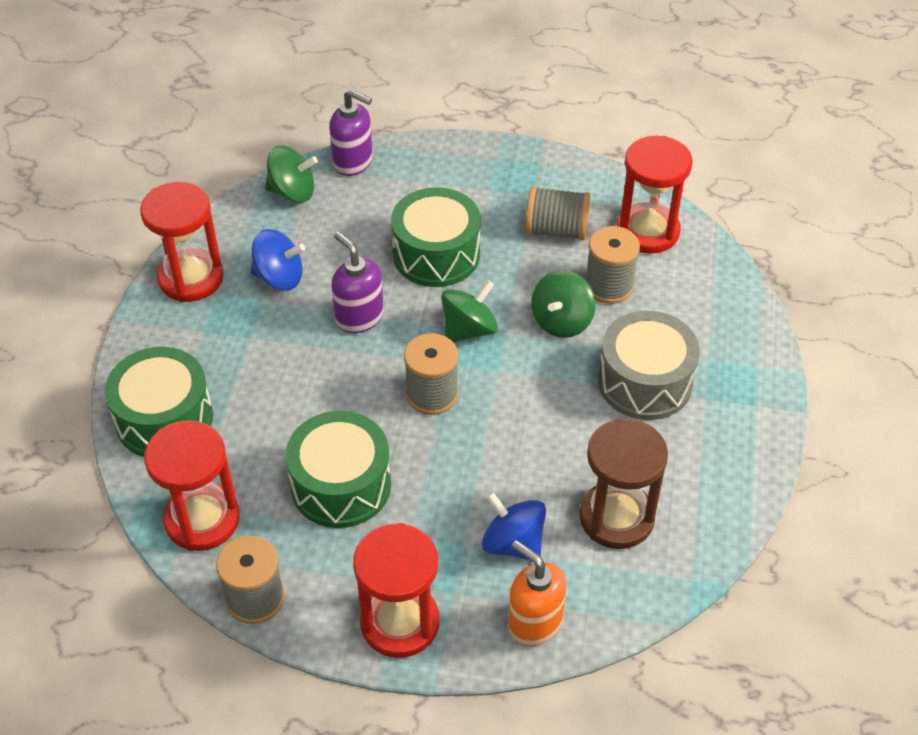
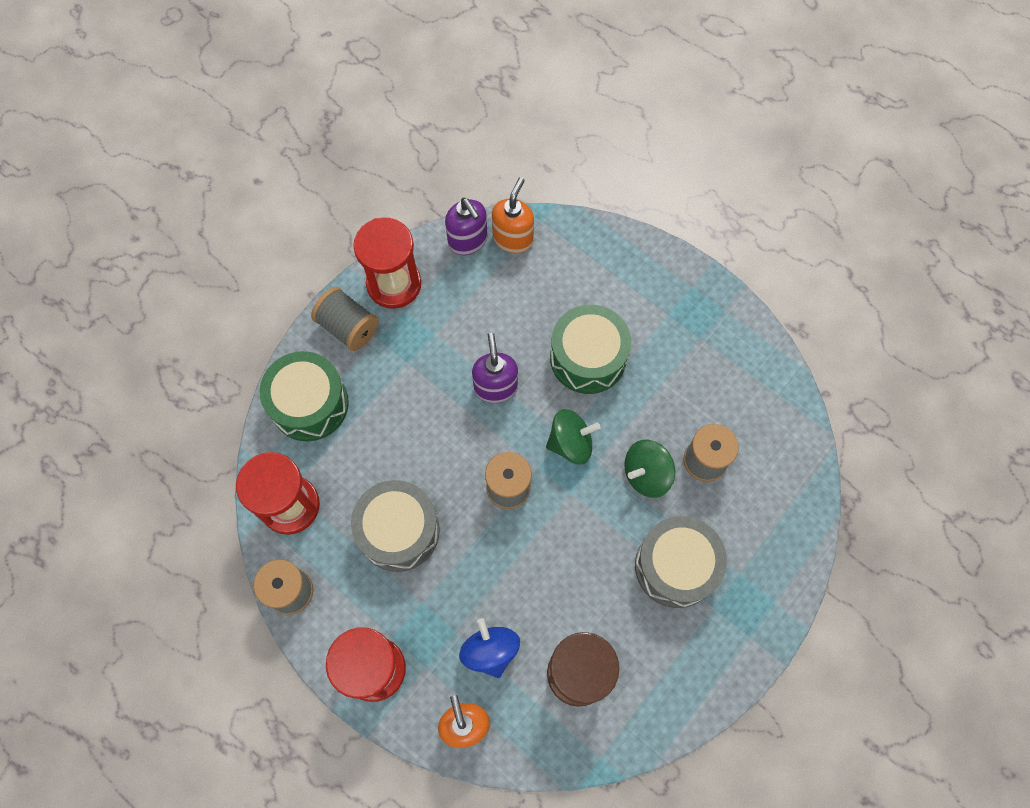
camera: 30 degrees right, 20 degrees up
(279, 277) = (458, 317): blue spinning top -> none
(292, 192) = (513, 238): green spinning top -> orange soap dispenser
(341, 485) = (399, 531): green drum -> grey drum
(353, 162) = (576, 232): purple soap dispenser -> purple soap dispenser (468, 241)
(556, 230) = (696, 383): grey spool -> grey spool (348, 327)
(647, 231) = (770, 424): red hourglass -> none

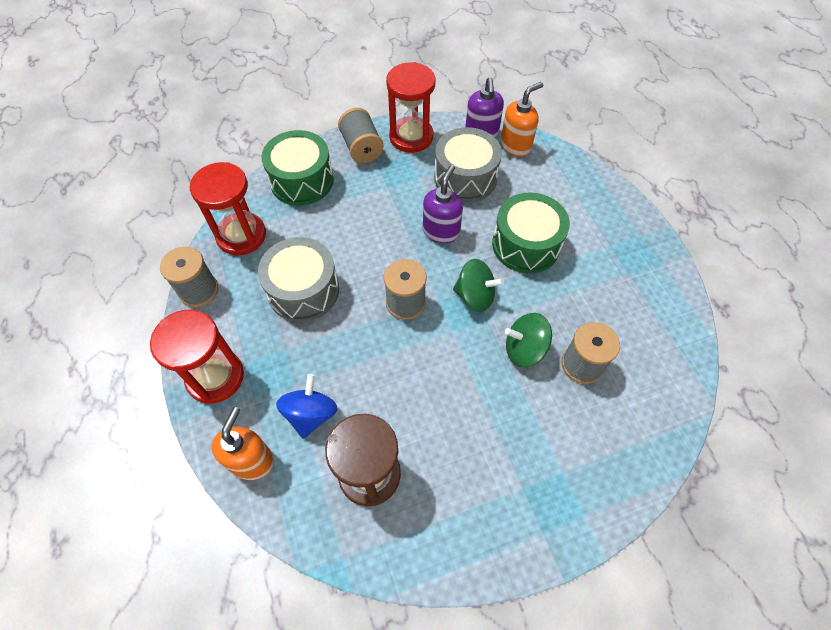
camera: 30 degrees right, 10 degrees down
(675, 566) = (508, 434): grey drum -> grey drum (465, 178)

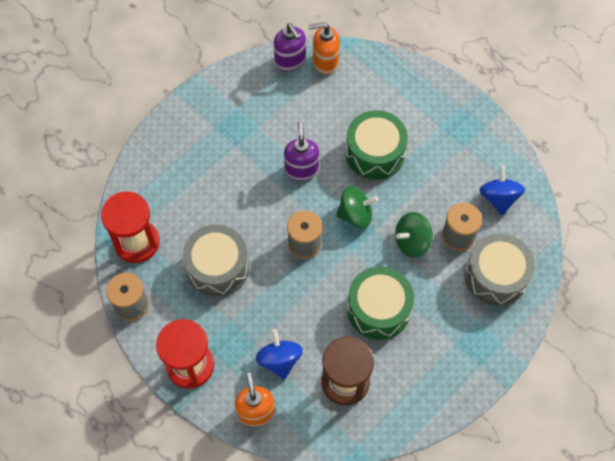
camera: 25 degrees left, 5 degrees up
(302, 181) = (158, 170): green drum -> green drum (378, 309)
(361, 148) = (192, 117): grey spool -> none
(411, 137) = (230, 88): red hourglass -> none
(465, 178) = (297, 111): grey drum -> grey drum (495, 276)
(515, 146) = (325, 61): orange soap dispenser -> orange soap dispenser turned 120 degrees counterclockwise
(648, 343) = (499, 198): none -> blue spinning top

